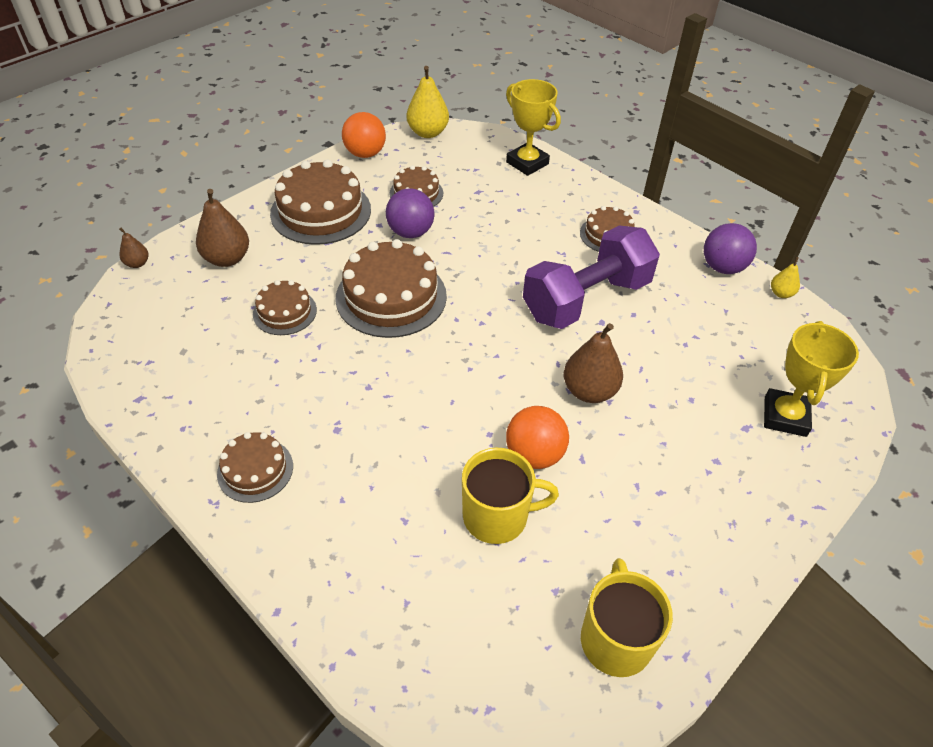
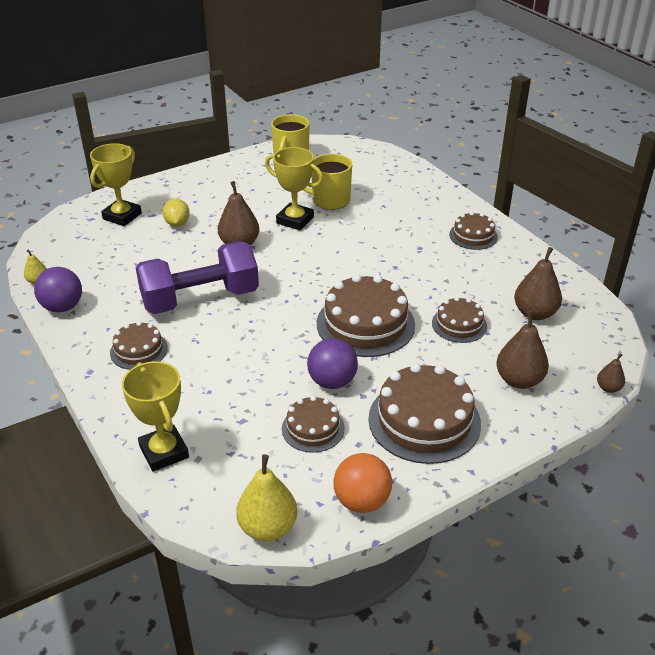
camera: 165 degrees left, 10 degrees down
(191, 341) = (535, 313): none -> brown pear
(534, 454) = (295, 220): orange ball -> yellow trophy
(698, 415) = (177, 223): none -> yellow lemon

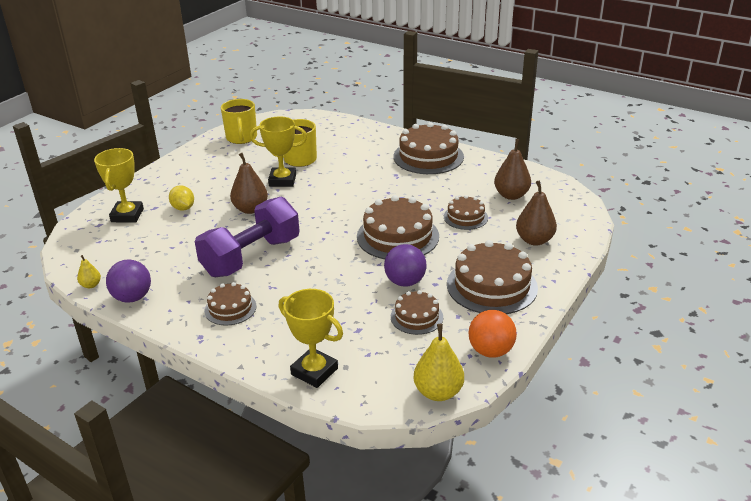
camera: 25 degrees left, 5 degrees down
(473, 236) = (428, 156): brown cake -> brown cake, size x1.80
(608, 388) = (595, 227): brown pear -> none

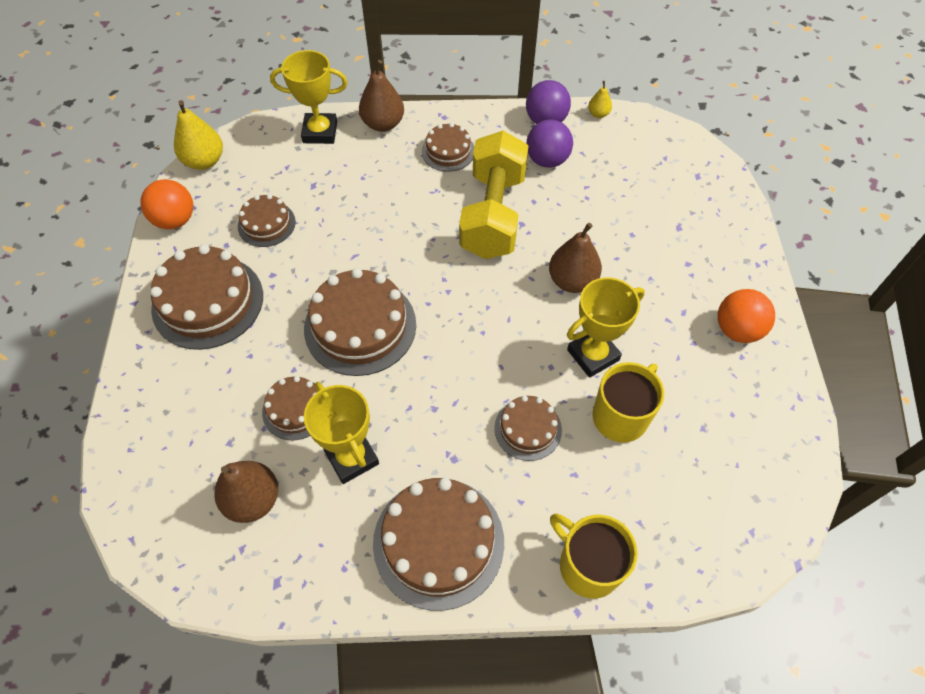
camera: 145 degrees right, 25 degrees up
(127, 215) = (689, 201): yellow trophy -> yellow trophy (351, 457)
(183, 208) = (647, 242): yellow lemon -> none
(199, 163) = (737, 330): none -> orange ball
(241, 138) = (761, 424): yellow mug -> yellow mug (588, 565)
(251, 257) = (493, 214): purple dumbbell -> yellow dumbbell
(348, 171) = (528, 429): none -> brown cake
(405, 282) = (306, 261): purple ball -> purple ball (547, 160)
(534, 240) = (183, 409): brown pear -> brown pear (383, 124)

